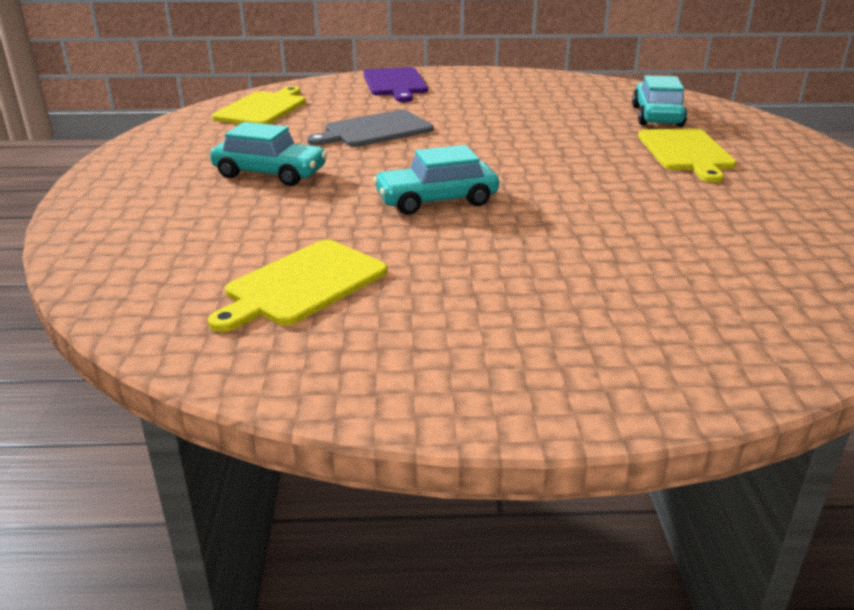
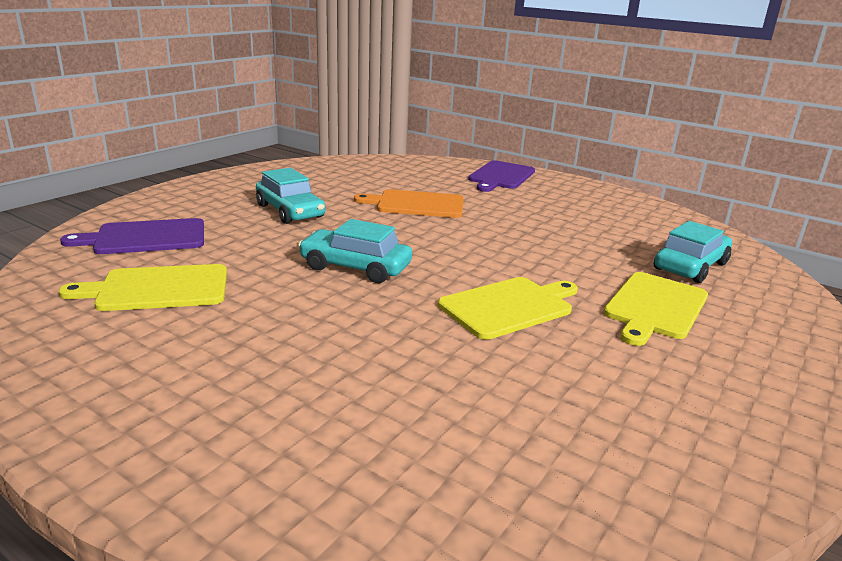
camera: 35 degrees right, 5 degrees down
(174, 248) = (145, 237): none -> purple cutting board
(263, 108) = (373, 169): yellow cutting board -> yellow cutting board (509, 306)
(374, 130) = (416, 204): grey cutting board -> orange cutting board

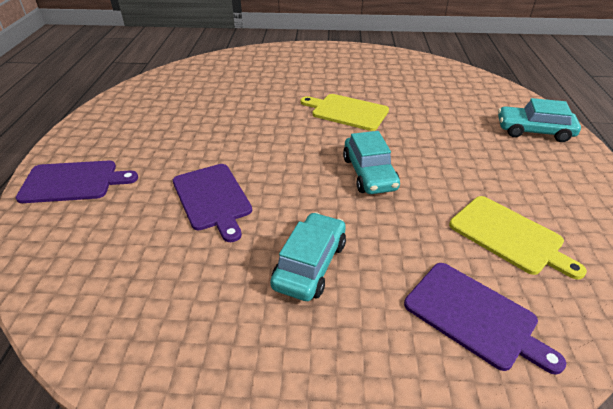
camera: 120 degrees left, 15 degrees up
(416, 204) = (213, 198): orange cutting board -> purple cutting board
(655, 307) = (296, 80): yellow cutting board -> none
(690, 266) = (229, 77): turquoise car -> turquoise car (534, 131)

